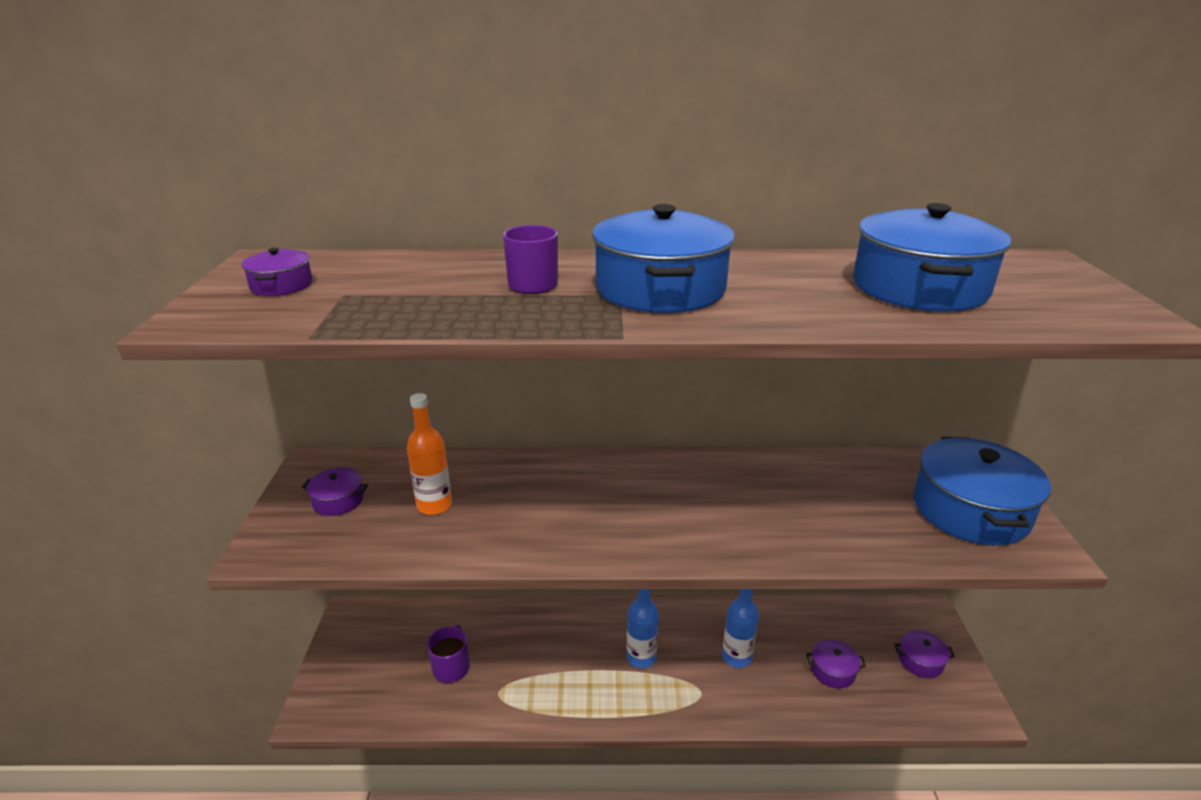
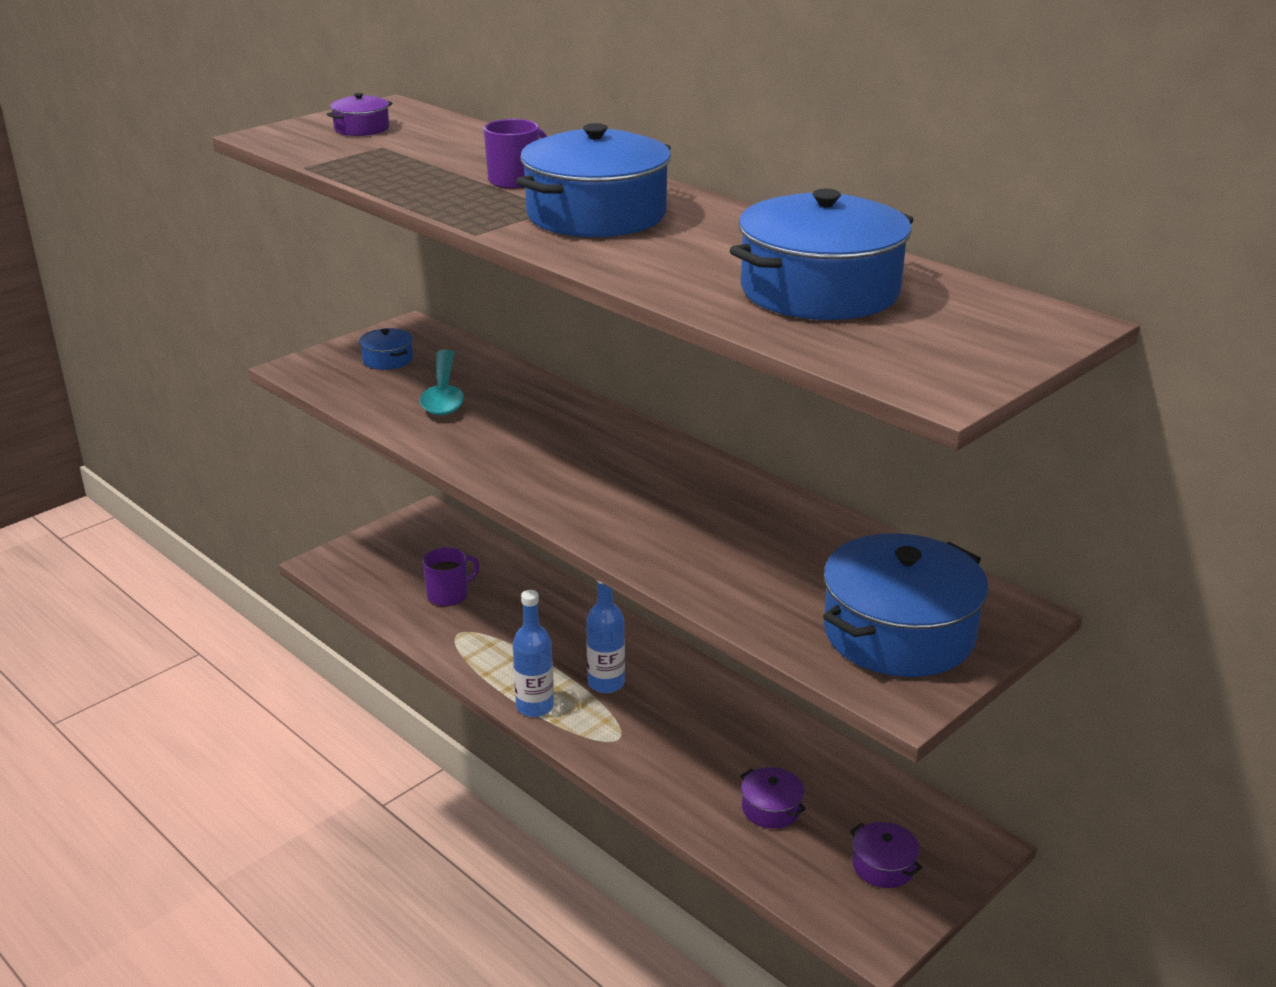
camera: 45 degrees right, 0 degrees up
(338, 500) = (388, 359): purple pot -> blue pot
(434, 505) = (443, 393): orange bottle -> turquoise spoon
(736, 657) = (693, 738): blue bottle -> blue bottle (535, 706)

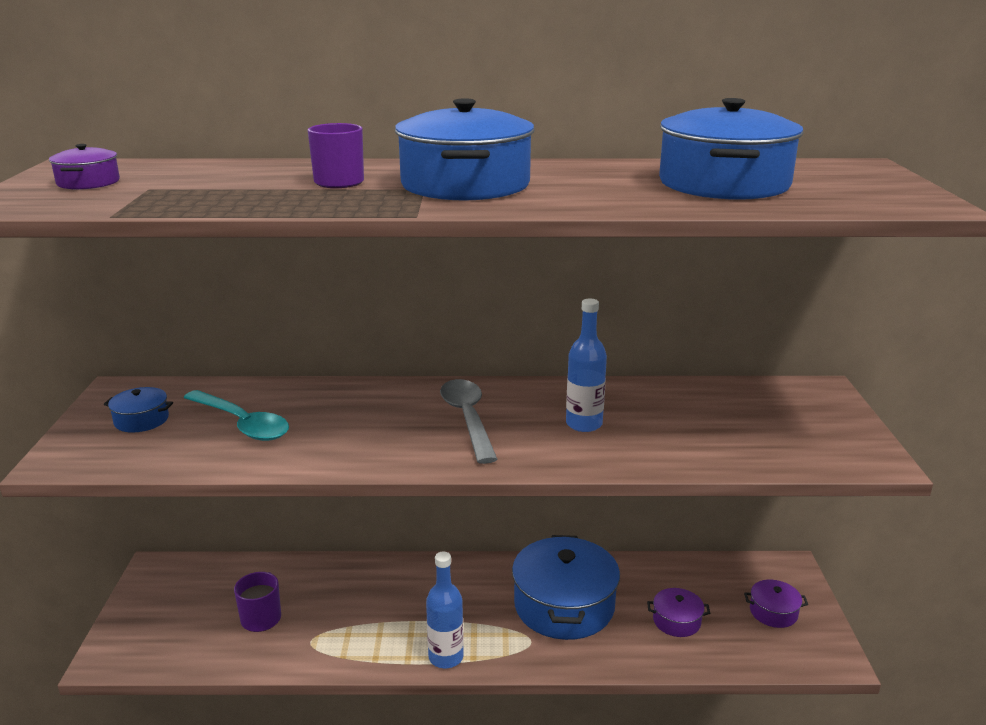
camera: 45 degrees left, 5 degrees down
(606, 683) = (469, 609): blue bottle -> blue bottle (584, 424)
(608, 469) = (468, 419): none -> grey spoon
(899, 633) = (803, 428): blue pot -> blue pot (564, 605)

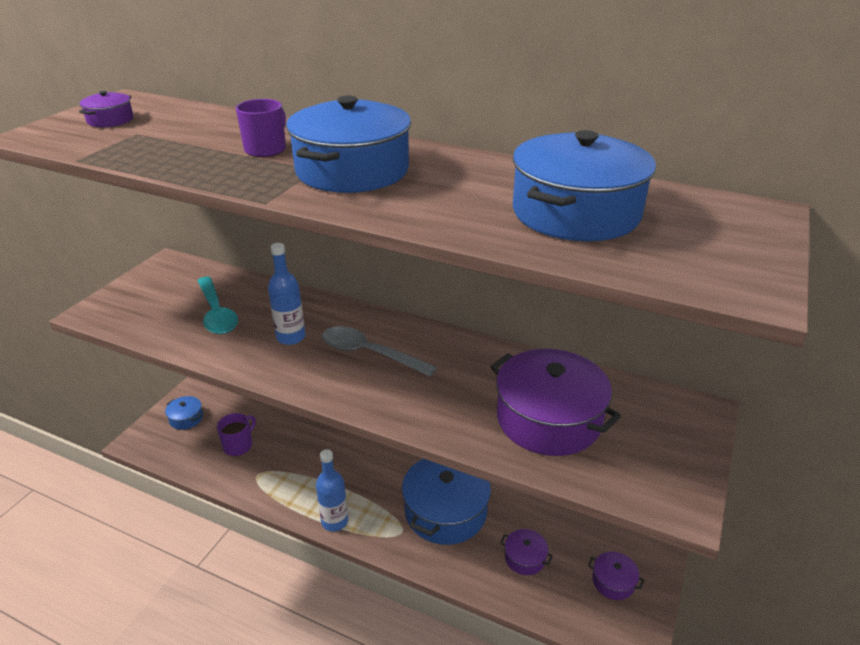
camera: 25 degrees right, 10 degrees up
(141, 420) = (161, 292): blue pot -> blue pot (186, 418)
(468, 419) = (369, 353): grey spoon -> grey spoon turned 75 degrees counterclockwise
(584, 424) = (453, 385): blue bottle -> blue bottle (291, 337)
(702, 428) = (548, 419): none -> purple pot

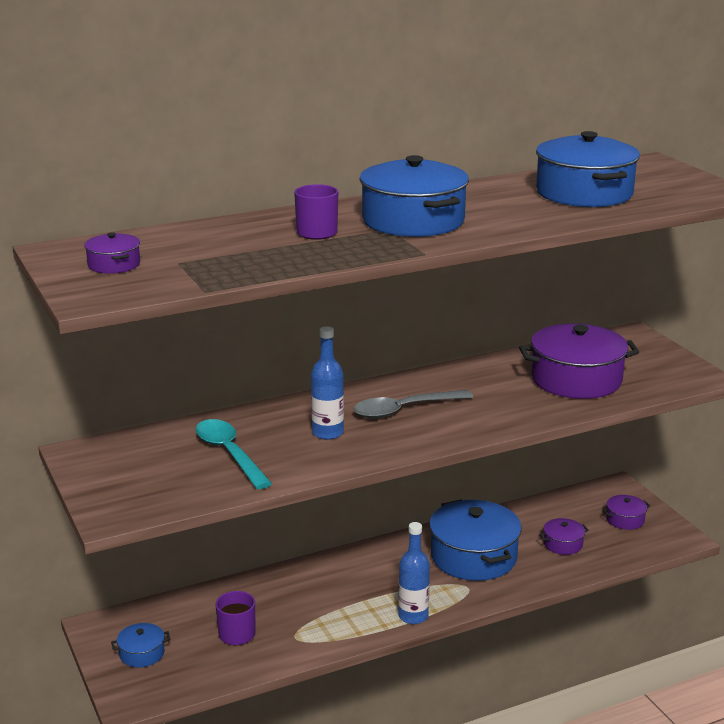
camera: 50 degrees left, 10 degrees down
(216, 313) = (229, 454): turquoise spoon -> turquoise spoon turned 135 degrees counterclockwise

